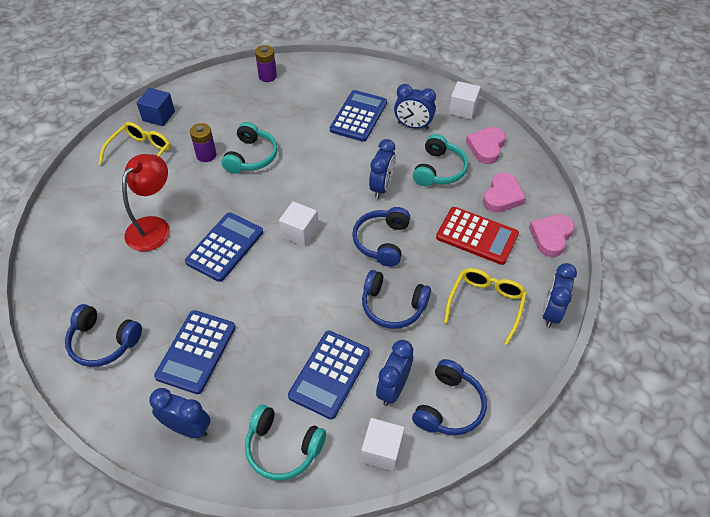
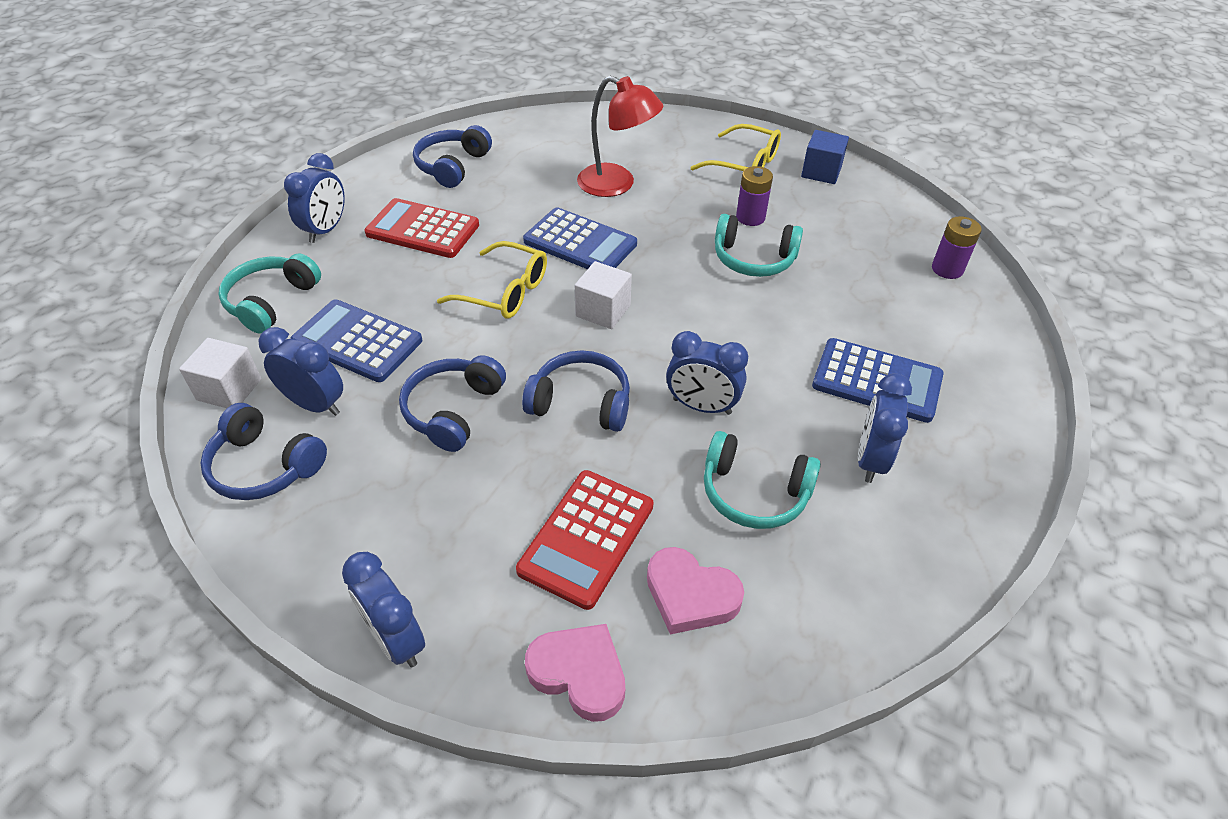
camera: 90 degrees right, 5 degrees down
(196, 352) = (422, 230): blue calculator -> red calculator
(462, 109) = (945, 551): white cube -> none
(486, 147) = (832, 583): pink heart -> none
(486, 304) = (434, 534): yellow glasses -> yellow glasses (504, 292)
(551, 312) = (396, 639): blue clock -> blue clock turned 150 degrees counterclockwise

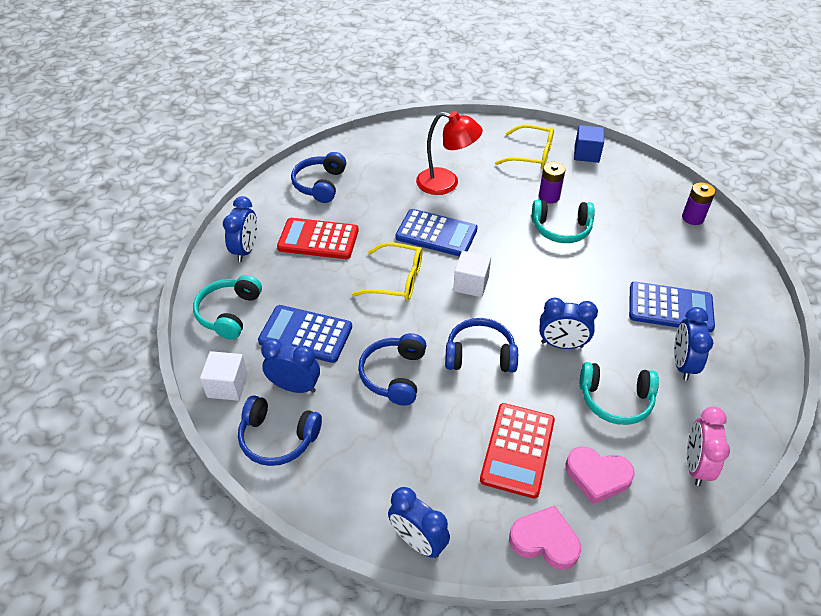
camera: 10 degrees left, 0 degrees up
(845, 606) = (695, 465): none -> pink clock

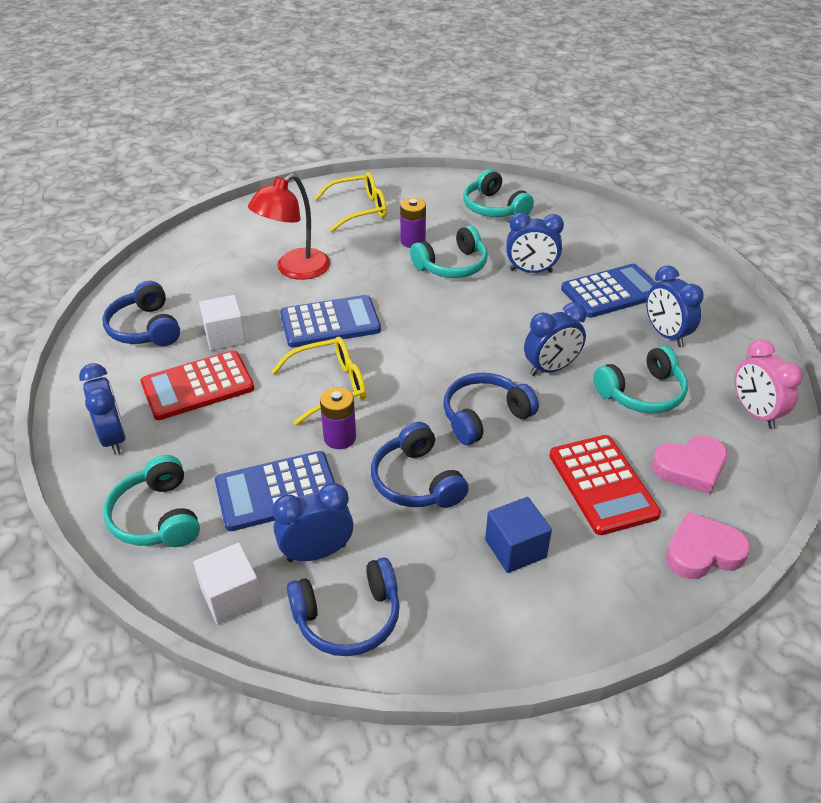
camera: 35 degrees left, 5 degrees down
(418, 541) = (594, 627): blue clock -> blue clock (531, 271)
(446, 183) = (295, 270): red lamp -> red lamp turned 150 degrees clockwise
(471, 284) = (412, 354): white cube -> white cube (225, 336)
(586, 154) = (412, 189): blue cube -> blue cube (515, 548)
(638, 195) = (494, 207): none -> turquoise headphones
(692, 218) = (558, 208): purple battery -> purple battery (340, 438)

